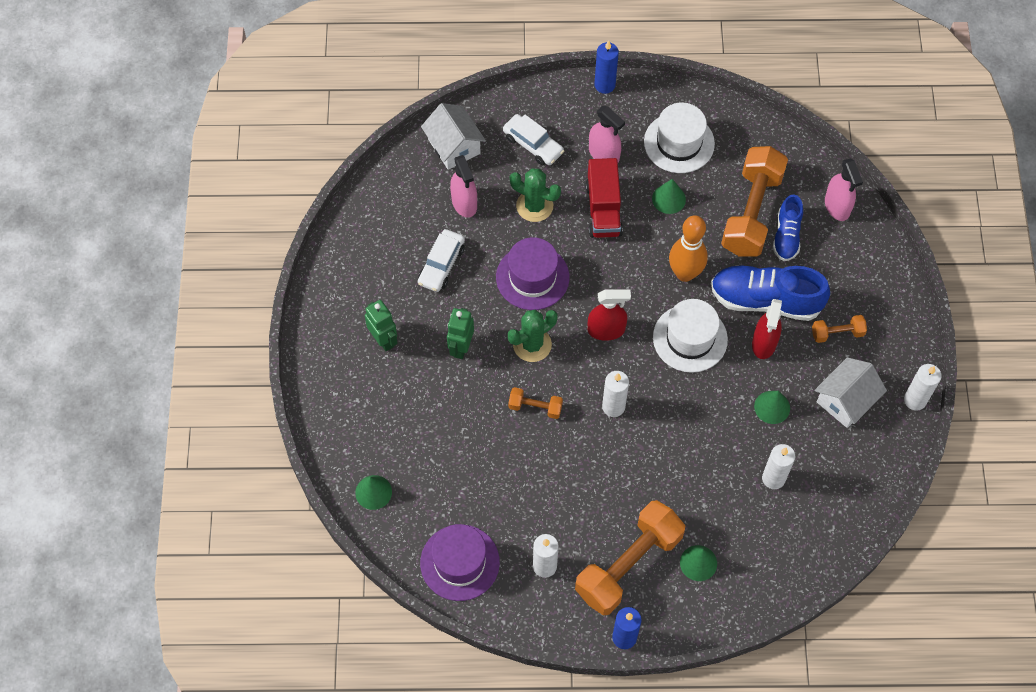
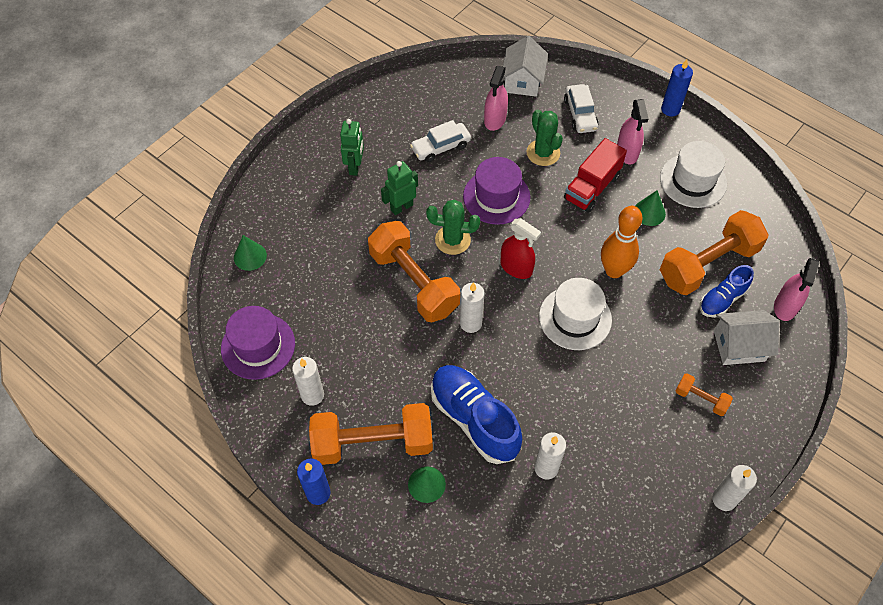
camera: 40 degrees right, 5 degrees down
(535, 407) = (414, 282): orange dumbbell -> orange dumbbell, size x2.19
(764, 343) = (632, 363): red spray bottle -> none
(765, 300) = (662, 333): blue shoe -> blue shoe (474, 419)
(772, 407) = (594, 414): green cone -> none
(845, 400) = (662, 455): white house -> white house (739, 346)

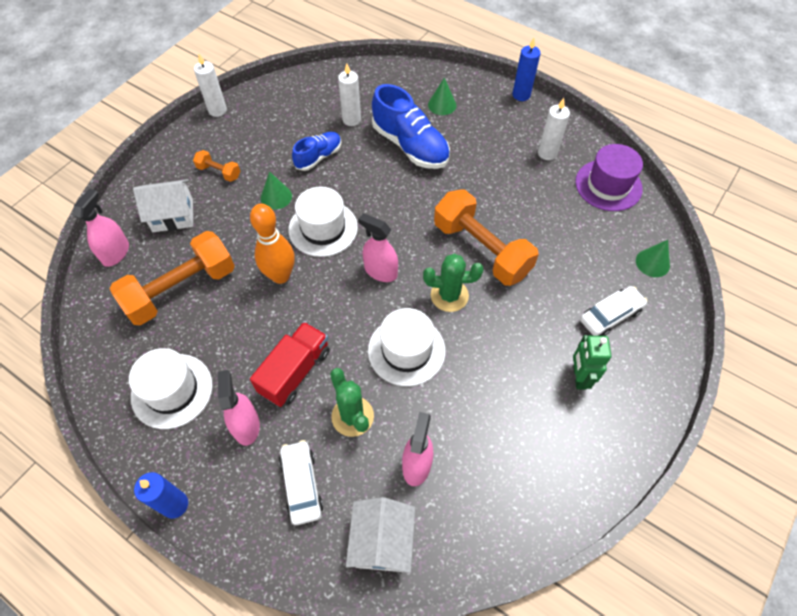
camera: 175 degrees right, 0 degrees up
(373, 443) = (488, 126): orange dumbbell -> none
(401, 207) = (512, 329): green robot -> none
(440, 147) = (481, 414): white car -> white car (610, 315)
(470, 323) = (421, 217): white candle -> none
(496, 197) = (406, 350): purple hat -> white hat
(516, 268) = (380, 271): red spray bottle -> pink spray bottle
(649, 212) = (232, 344): green cone -> green cone (276, 197)
(722, 299) = (176, 255): blue shoe -> blue shoe (318, 157)

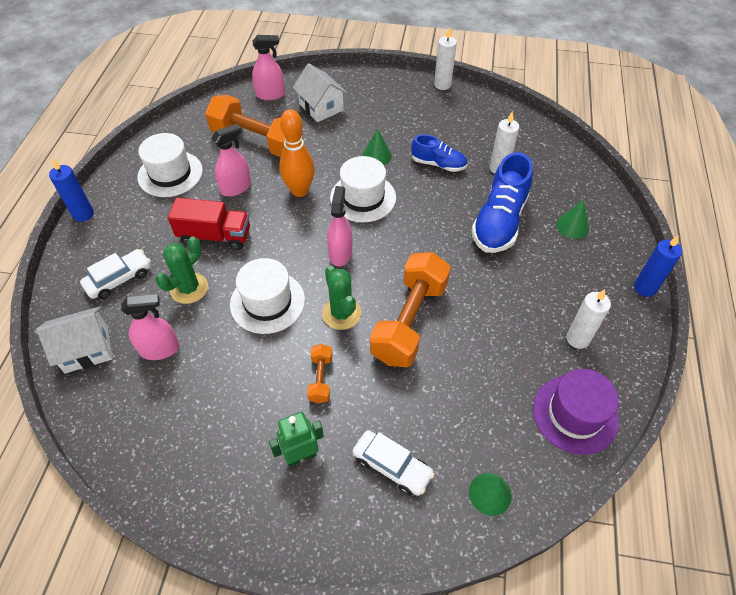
camera: 65 degrees right, 5 degrees down
(219, 172) = (379, 113): orange dumbbell -> orange dumbbell (321, 378)
(246, 426) = (157, 226): pink spray bottle -> pink spray bottle (236, 188)

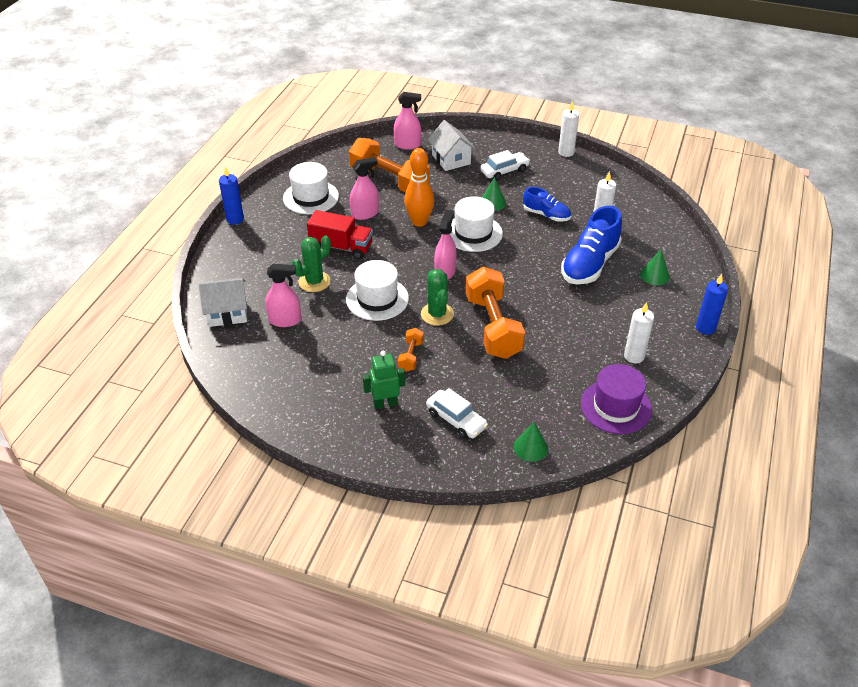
camera: 10 degrees right, 10 degrees down
(119, 279) = (259, 268): white car -> white car (504, 171)
(409, 321) = (493, 326): orange dumbbell -> orange dumbbell turned 45 degrees counterclockwise

